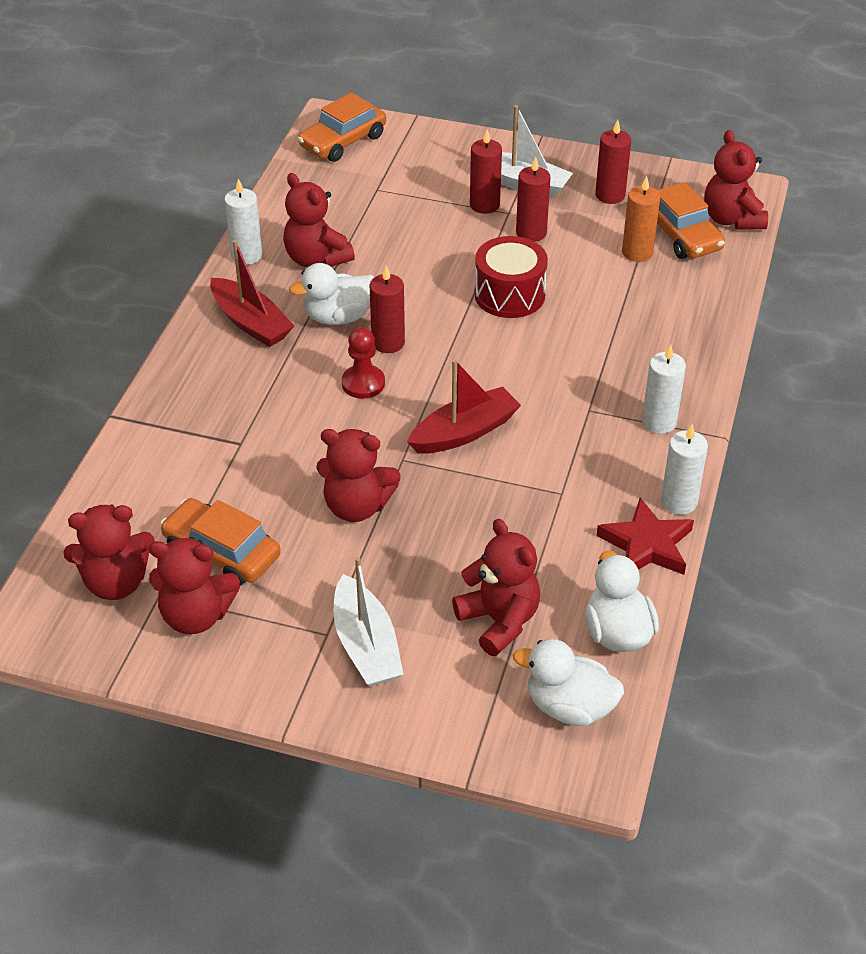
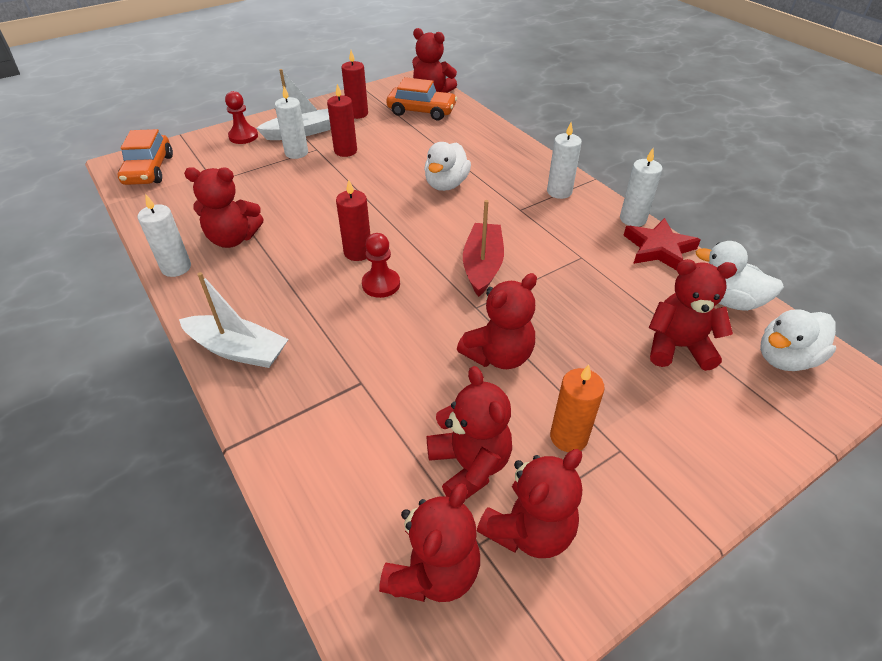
camera: 50 degrees left, 0 degrees up
(222, 552) = (469, 466): orange car -> red teddy bear
(251, 323) = (245, 304): red boat -> none
(339, 317) = (303, 260): white duck -> white duck (446, 184)
(366, 645) = (651, 432): white boat -> white boat (238, 350)
(465, 154) = (243, 136): none -> red pawn
(484, 205) = (296, 153): red candle -> white candle
(509, 295) = (385, 184): red drum -> none
(637, 252) = (414, 129): orange candle -> orange candle (568, 437)

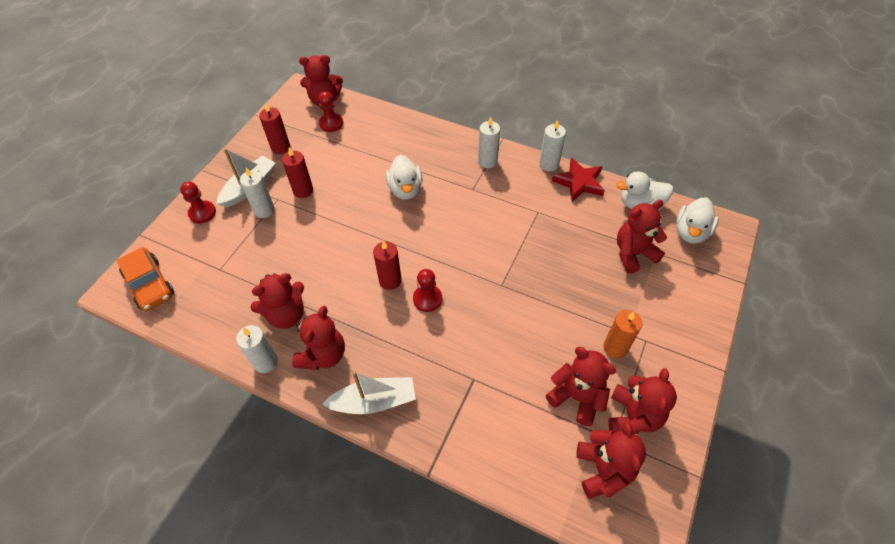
camera: 30 degrees left, 10 degrees up
(421, 111) = (331, 123): orange car -> red pawn
(482, 266) = (482, 250): red boat -> none
(499, 355) = (540, 314): red teddy bear -> red teddy bear (323, 355)

